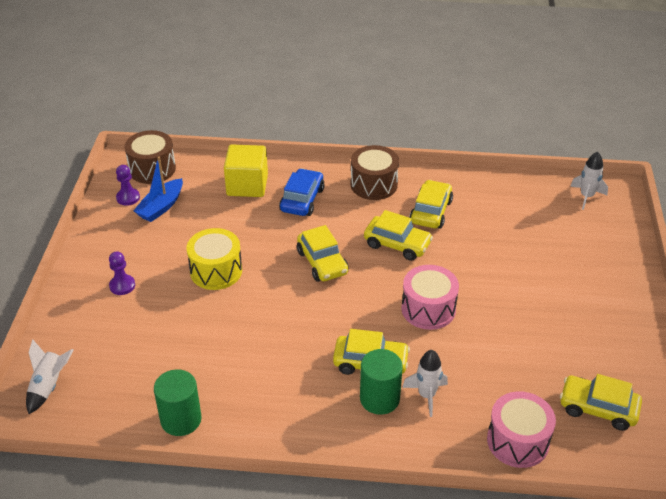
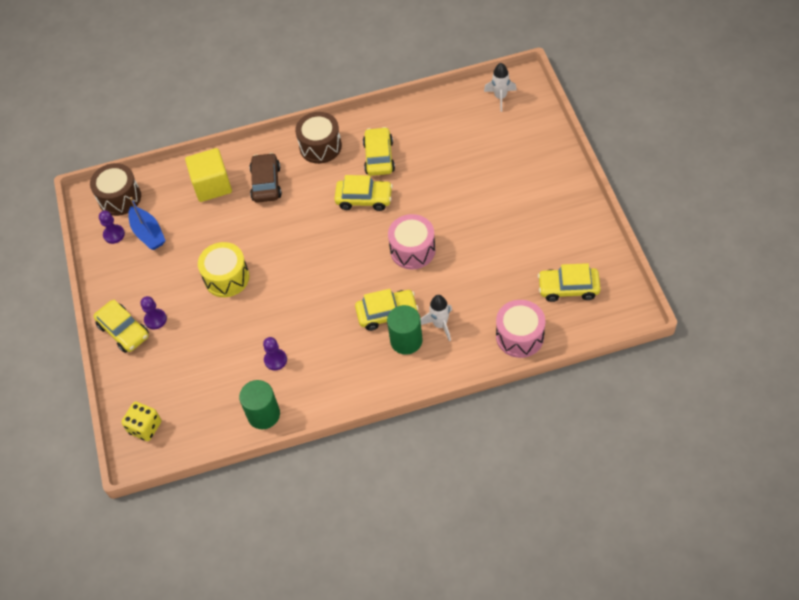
camera: 15 degrees left, 15 degrees up
(49, 386) = (145, 427): white rocket -> yellow dice
(161, 207) = (148, 233): blue boat -> blue boat turned 45 degrees counterclockwise
(224, 368) = (275, 360): none -> purple pawn
(302, 200) = (266, 183): blue car -> brown car
(322, 262) = (310, 238): yellow car -> yellow car (123, 331)

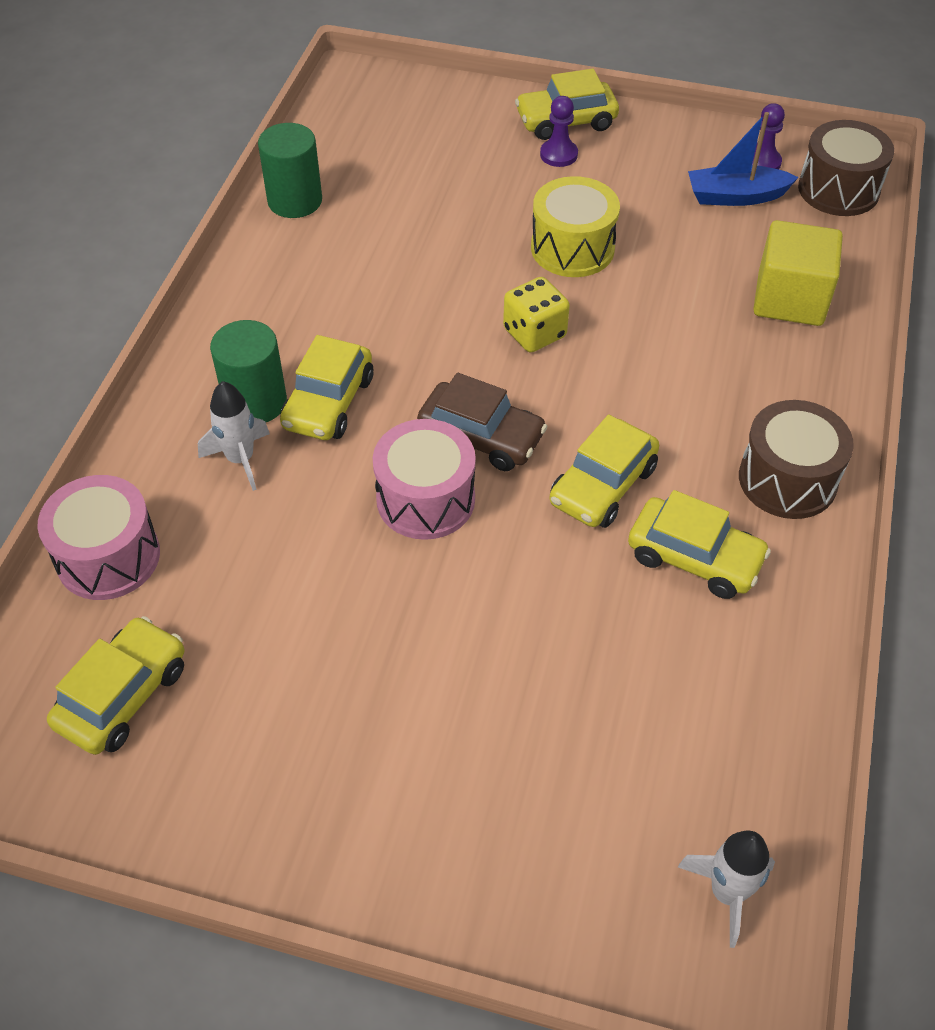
camera: 115 degrees right, 5 degrees down
(145, 427) = (389, 95): yellow dice -> yellow dice (534, 333)
(266, 183) = (744, 367): brown car -> brown car (481, 437)
(275, 360) = (371, 244): purple pawn -> none

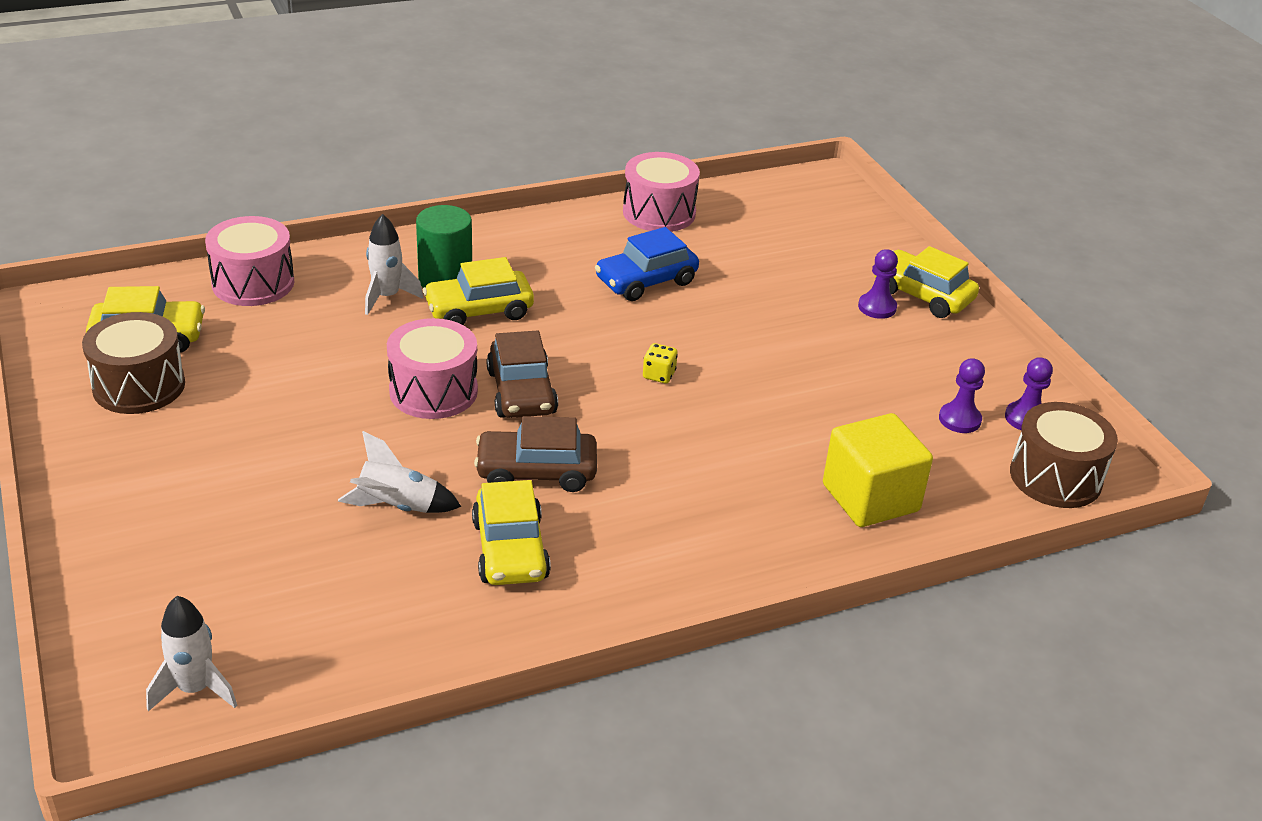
camera: 50 degrees right, 15 degrees down
(295, 201) = (659, 212): green cylinder -> pink drum
(391, 267) = (646, 281): none -> blue car
(534, 333) = (659, 375): yellow dice -> yellow dice, size x0.59
(572, 248) = (777, 356): yellow drum -> none
(577, 610) = (398, 507): none -> white rocket
(602, 485) = (536, 471): yellow car -> brown car
(736, 196) = (959, 419): blue boat -> purple pawn
(787, 479) = (651, 573): brown drum -> brown drum (139, 386)

